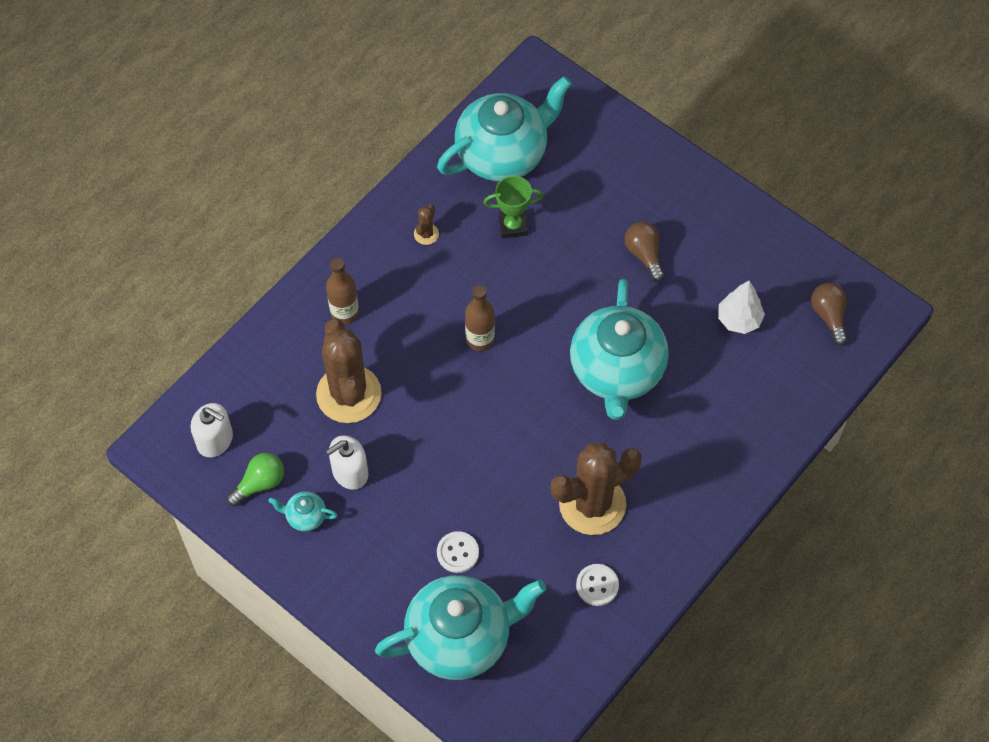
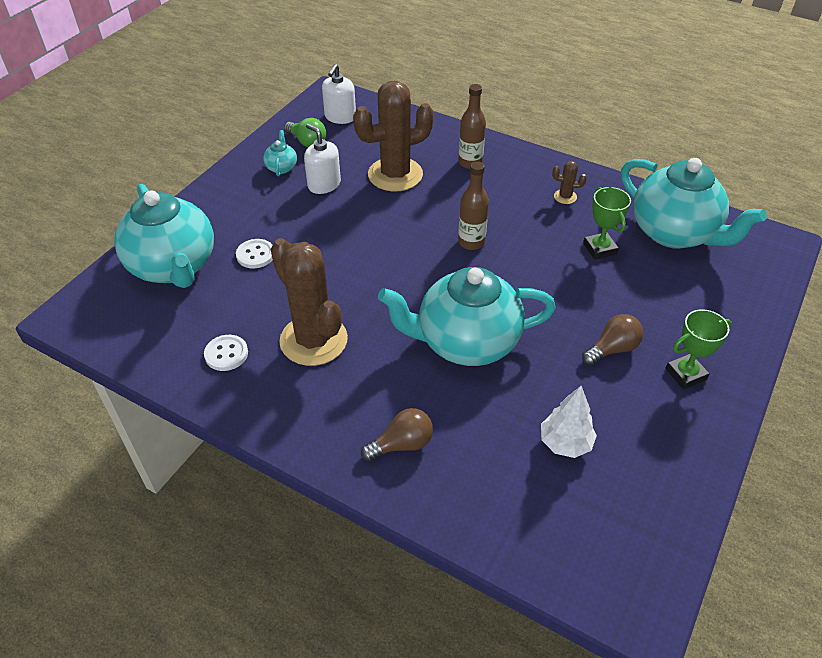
camera: 80 degrees right, 15 degrees down
(681, 208) = (685, 374): none -> green trophy
(829, 316) = (605, 540): brown light bulb -> brown light bulb (402, 444)

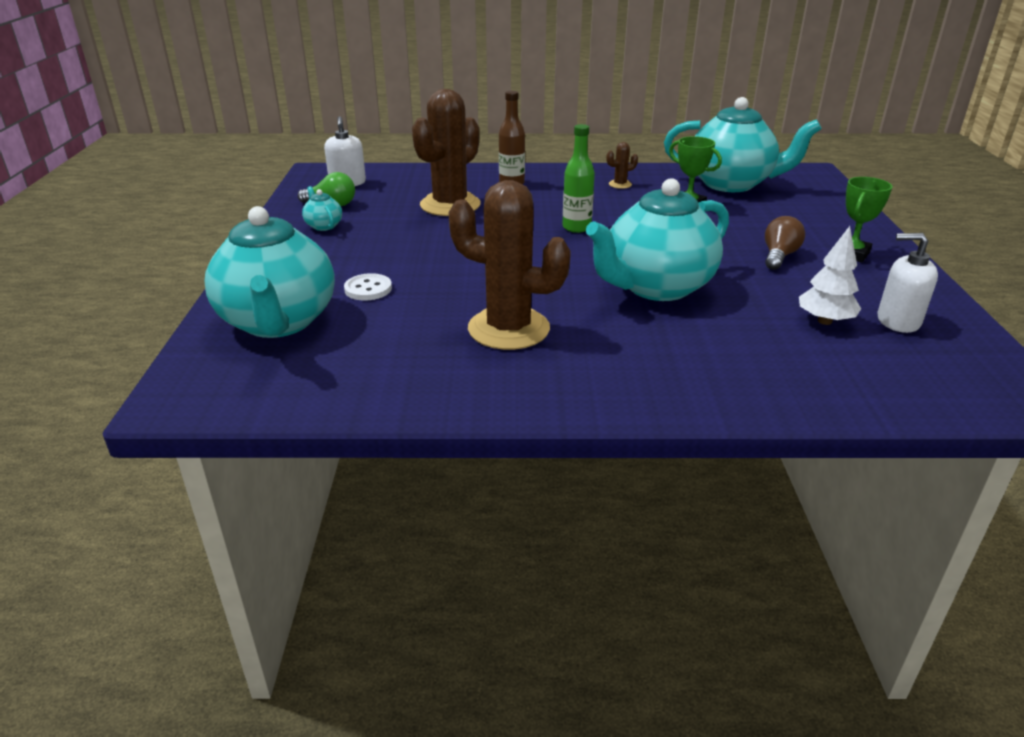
camera: 30 degrees left, 15 degrees down
(174, 267) = (278, 322): turquoise teapot -> turquoise teapot turned 45 degrees clockwise
(226, 354) = (424, 367): white button -> none
(324, 184) = (385, 226): white soap dispenser -> white soap dispenser (898, 321)
(402, 444) = (691, 370): brown light bulb -> none
(471, 242) = (576, 227): brown bottle -> green bottle

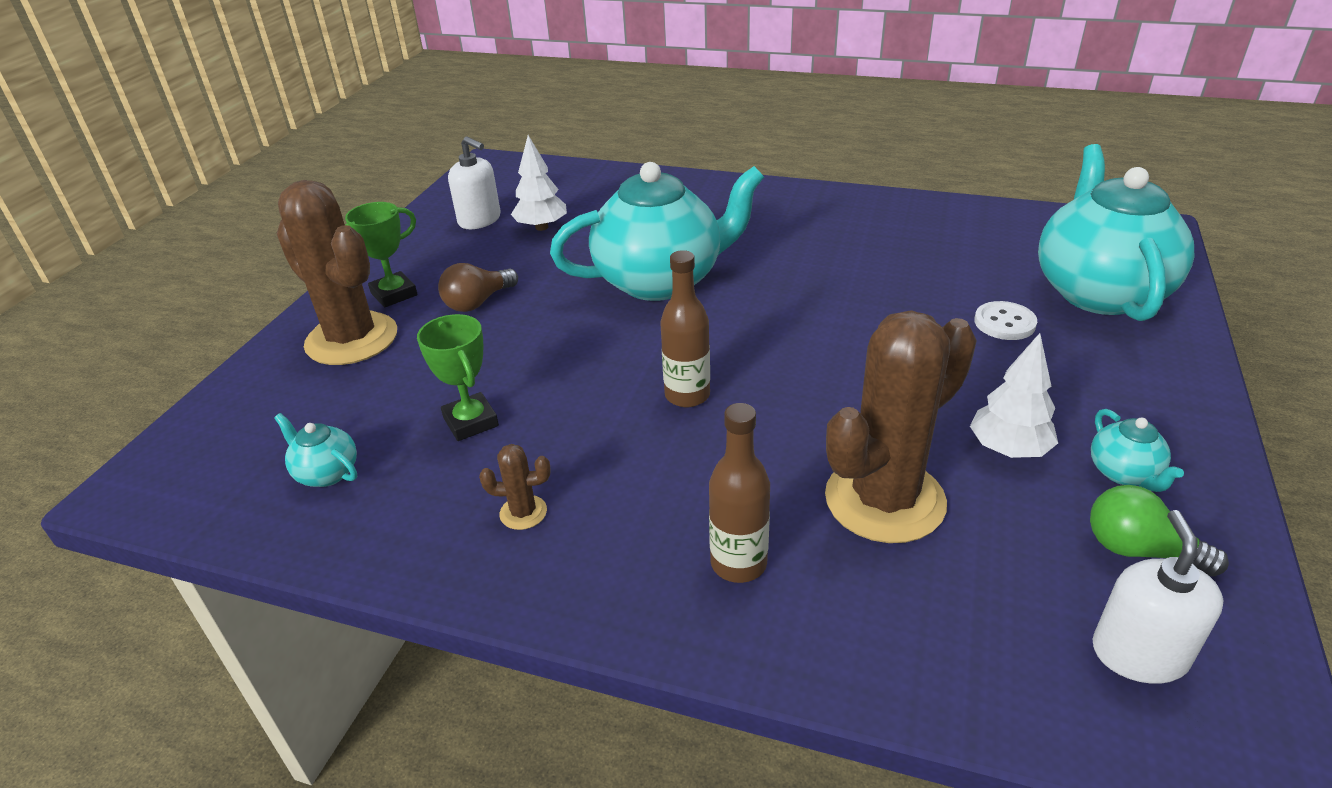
camera: 160 degrees left, 5 degrees up
(383, 227) = (1008, 449): none -> white tree
(508, 329) = (843, 255): brown cactus -> brown cactus (352, 339)
(576, 227) = (687, 395): green bottle -> brown bottle
(731, 184) = (326, 473): turquoise teapot -> turquoise teapot, size x0.40

